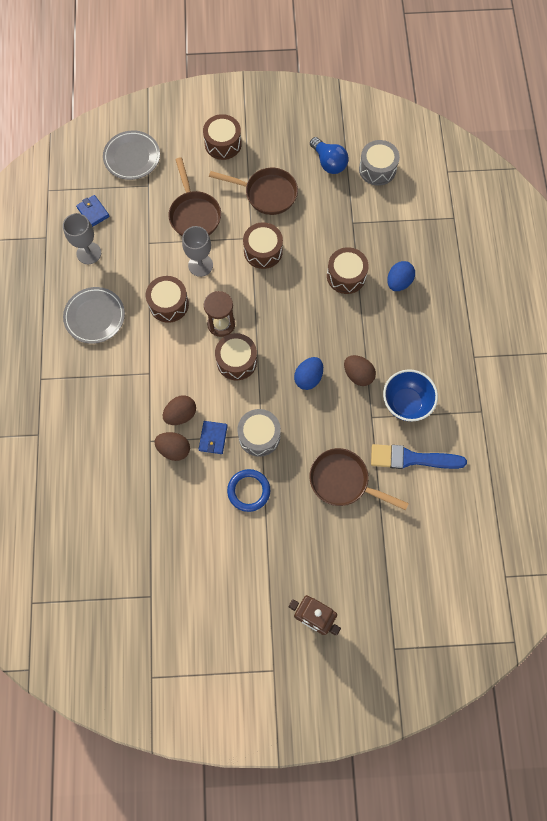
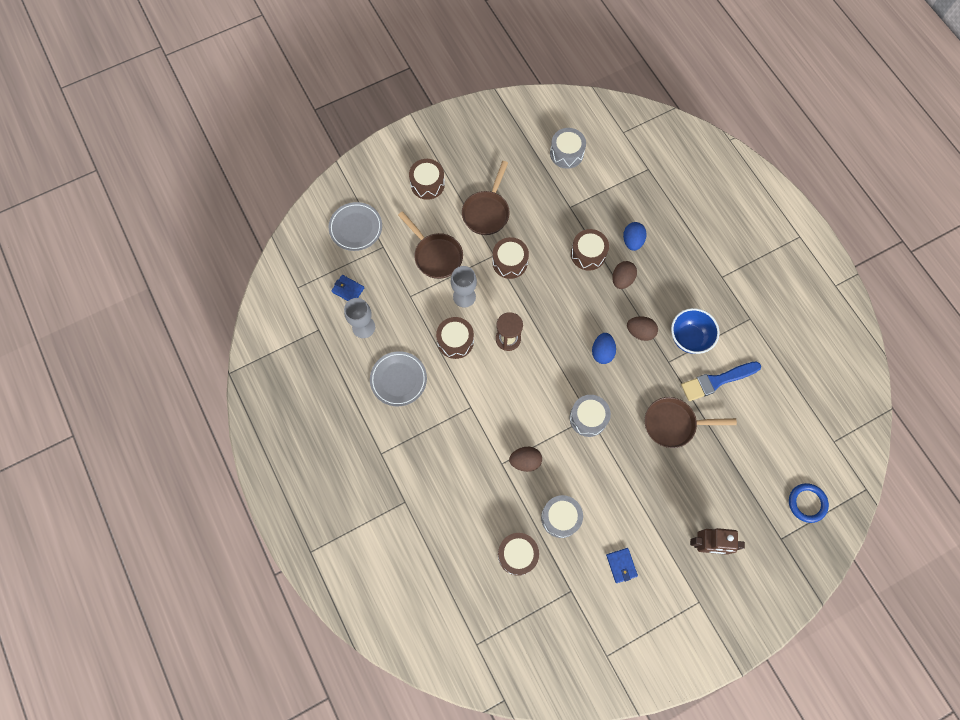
camera: 25 degrees left, 0 degrees up
(179, 520) = (560, 518): none -> grey drum
(181, 414) = (515, 429): brown egg -> brown egg (622, 279)
(213, 438) = (552, 437): blue wallet -> blue wallet (621, 565)
(236, 361) = (537, 364): brown drum -> brown drum (517, 555)
(248, 491) = (603, 467): blue ring -> blue ring (807, 503)
(266, 194) = (487, 212): brown pan -> brown pan turned 120 degrees clockwise
(329, 162) = (524, 164): blue light bulb -> none

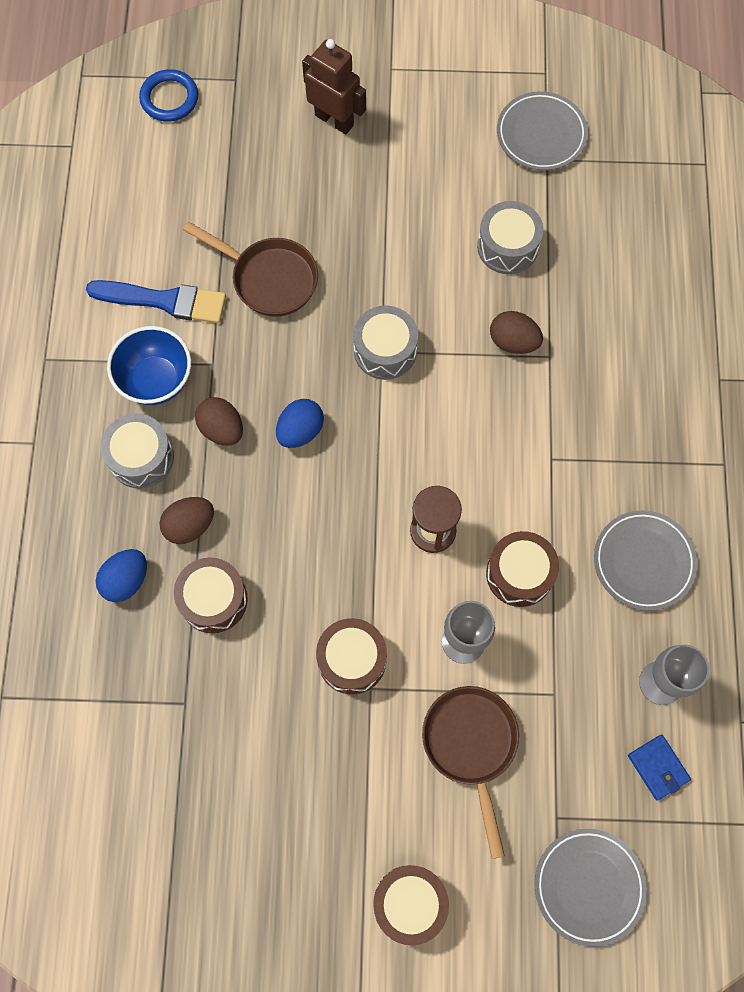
camera: 150 degrees left, 0 degrees up
(487, 212) = (334, 779): brown pan -> none
(517, 555) = (594, 234): brown drum -> none
(566, 153) = (119, 815): grey drum -> grey drum (141, 457)
(584, 607) = (541, 134): none -> grey plate
(621, 565) = (462, 153): blue wallet -> none

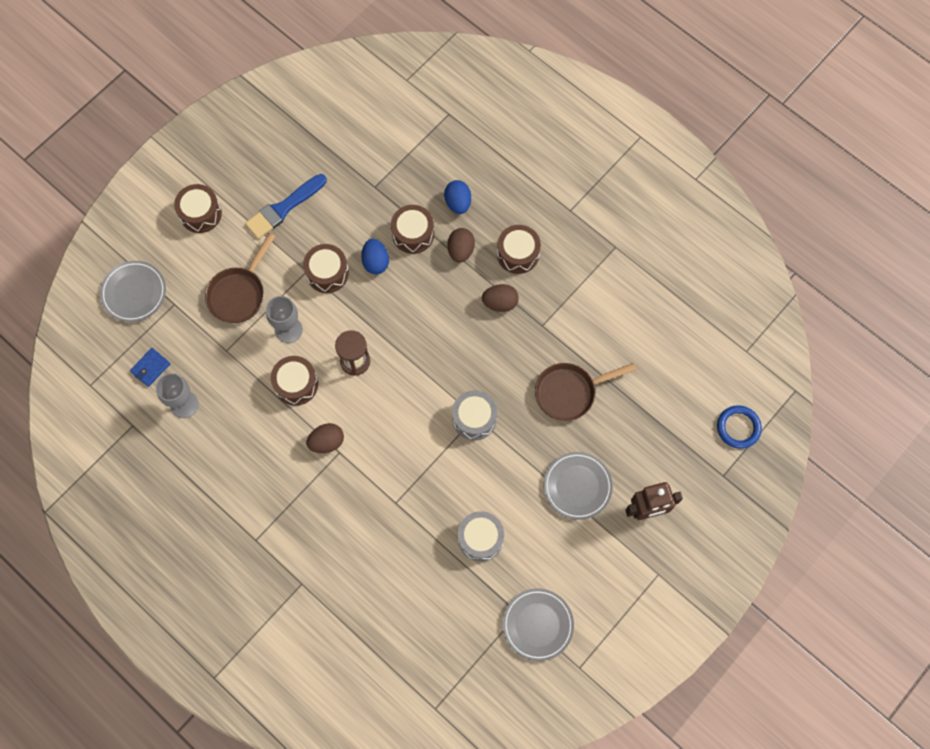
camera: 130 degrees right, 0 degrees up
(141, 457) = (518, 254): grey drum -> brown drum
(156, 380) = (556, 291): blue bowl -> none
(164, 301) = (601, 329): blue brush -> blue brush (283, 208)
(300, 431) = (465, 340): blue egg -> blue egg (375, 262)
(471, 746) = (239, 293): brown pan -> brown pan turned 90 degrees clockwise
(513, 342) = (420, 490): brown egg -> brown egg (327, 442)
(643, 561) = (246, 450): grey plate -> grey plate (577, 486)
(658, 767) = (150, 368): blue wallet -> blue wallet turned 60 degrees counterclockwise

